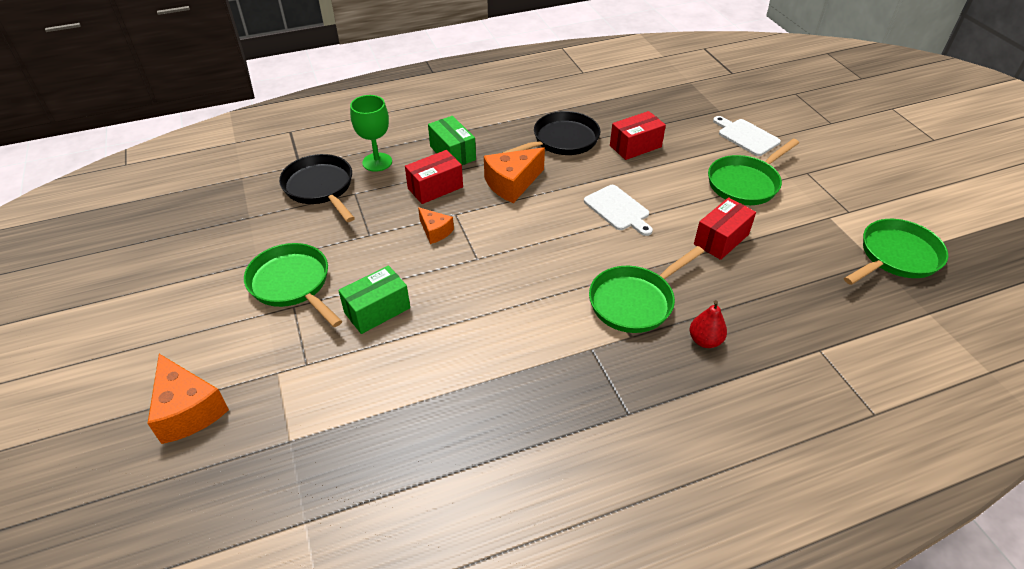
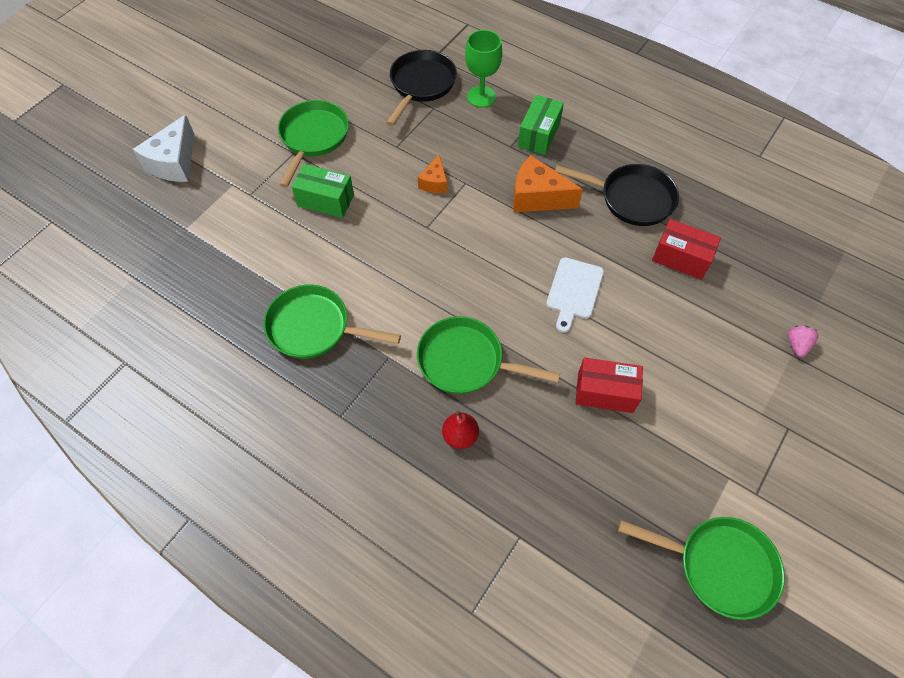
camera: 55 degrees right, 15 degrees up
(188, 410) = (174, 162): orange cheese -> white cheese
(435, 188) = (485, 151): red box -> none
(745, 183) = (712, 377): green pan -> green pan (314, 327)
(746, 136) = (797, 345): white cutting board -> pink strawberry

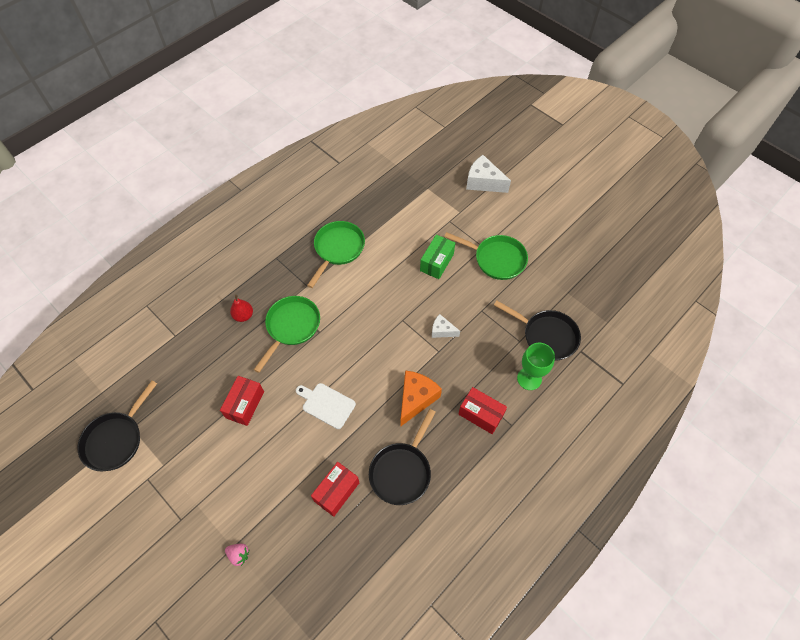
camera: 100 degrees right, 0 degrees up
(434, 182) = (442, 330): orange cheese -> white cheese
(539, 135) = (481, 414): green box -> red box
(719, 566) = (116, 439): green pan -> black pan

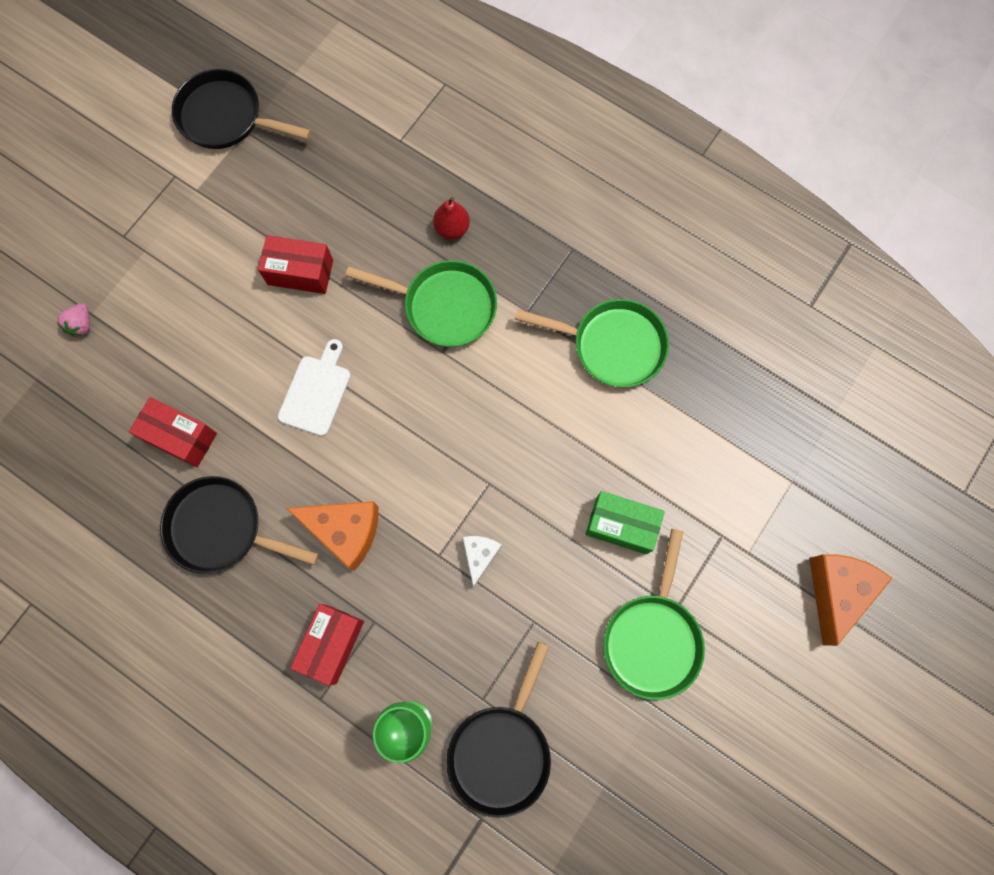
camera: 80 degrees right, 15 degrees up
(483, 182) = (836, 591): white cheese -> orange cheese

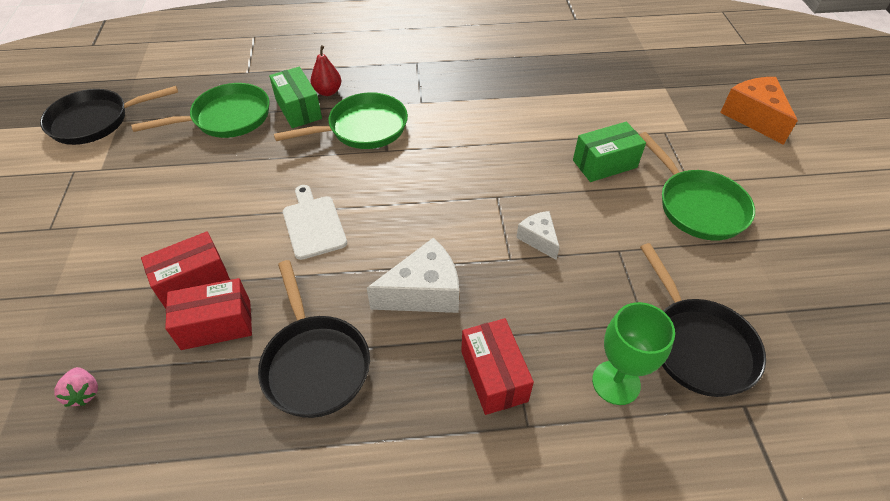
camera: 40 degrees left, 25 degrees down
(82, 325) = (48, 307): pink strawberry -> pink strawberry (84, 393)
(222, 528) = (315, 363): black pan -> black pan turned 90 degrees counterclockwise
(300, 272) = (234, 168): red box -> red box (193, 281)
(345, 531) = (423, 292): orange cheese -> white cheese
(407, 234) = (298, 109): none -> green box
(612, 345) = (492, 89): green pan -> green pan (227, 118)

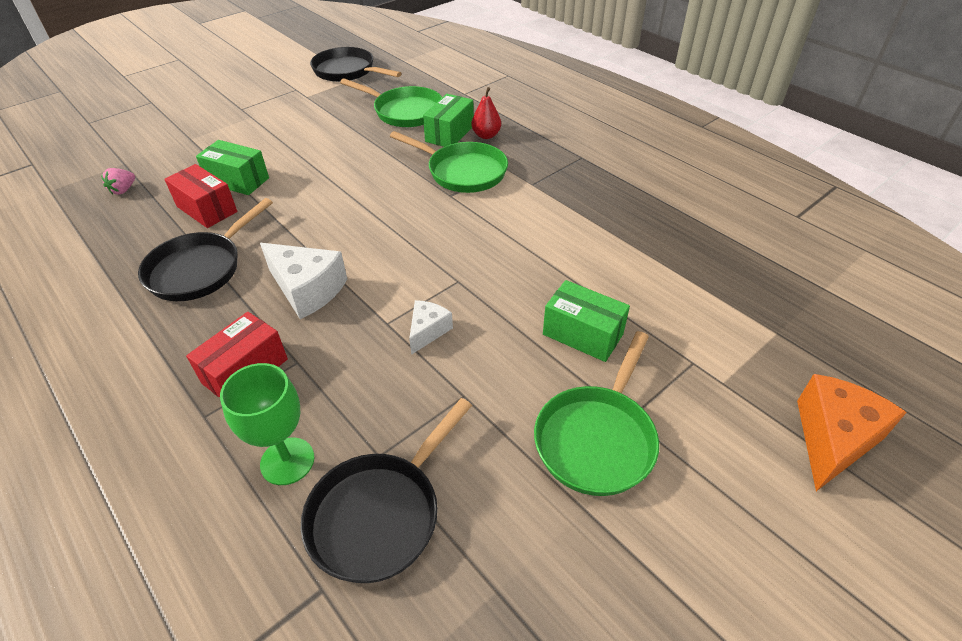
camera: 55 degrees right, 5 degrees down
(193, 281) = (238, 180): red box -> green box
(313, 224) = (333, 201): white cutting board -> none

